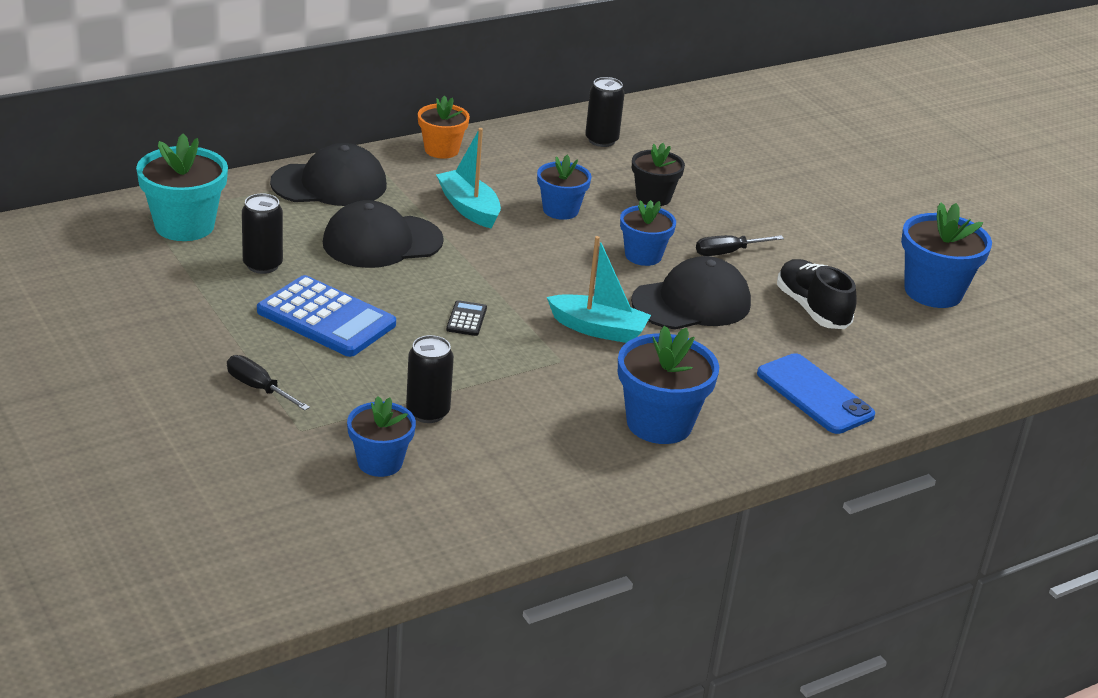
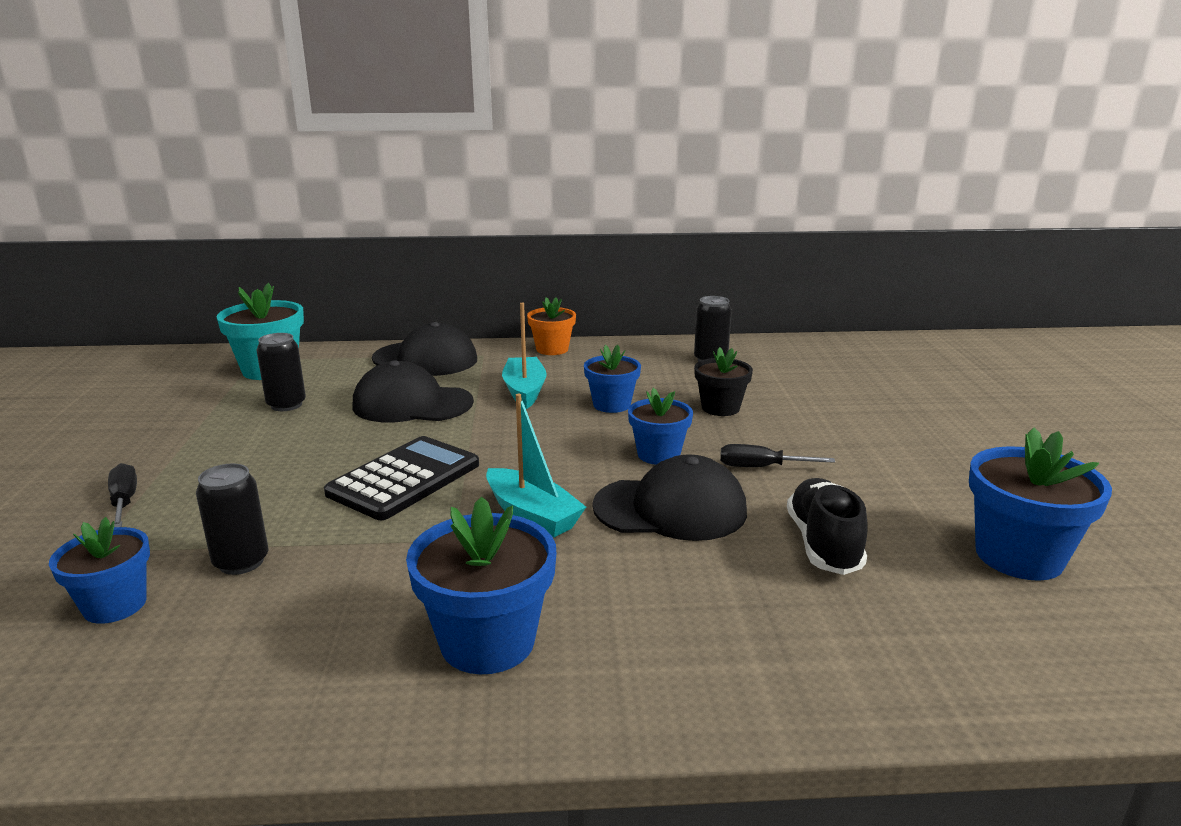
camera: 30 degrees right, 10 degrees down
(326, 318) = (276, 454): blue calculator -> none
(466, 319) = (404, 479): black calculator -> black calculator, size x2.33
(814, 394) = (743, 655): blue phone -> none

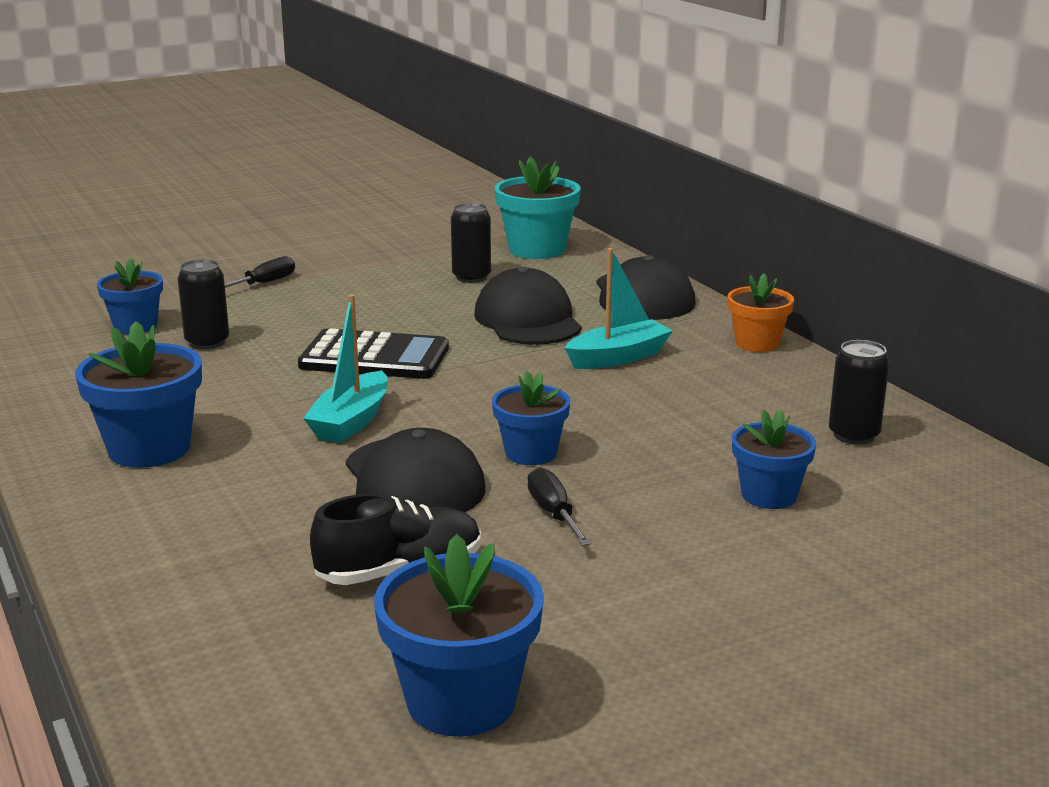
camera: 65 degrees right, 0 degrees up
(611, 405) = (634, 406): blue flower pot -> blue flower pot (769, 495)
(720, 408) = (698, 466): black flower pot -> none

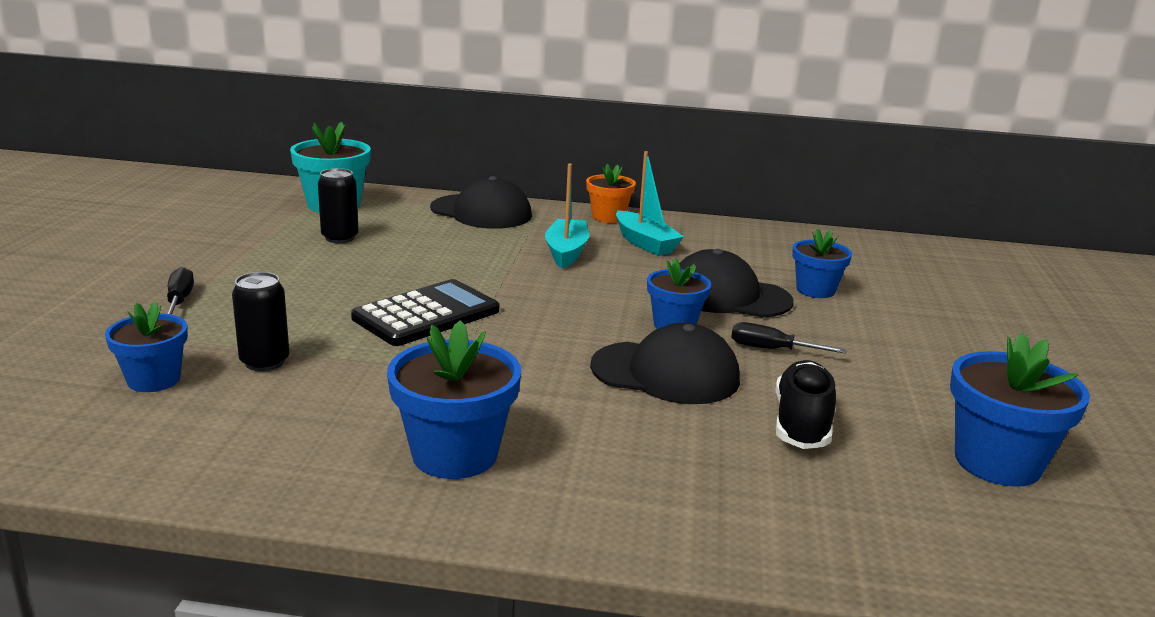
camera: 55 degrees left, 0 degrees up
(351, 421) = (532, 360): turquoise boat -> turquoise boat (645, 243)
(528, 320) = (455, 251): black cap -> black cap (728, 296)
(853, 435) = (766, 245): black can -> none

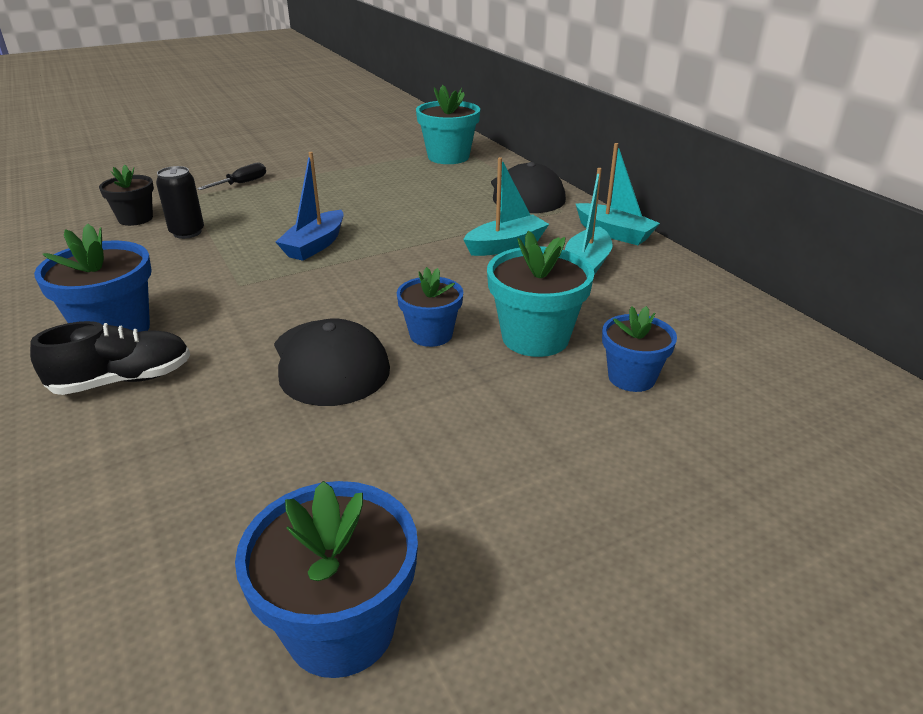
camera: 55 degrees right, 10 degrees up
(154, 380) = (135, 218): blue flower pot -> black flower pot
(340, 238) = (398, 178): black can -> none
(426, 314) = (315, 245): black calculator -> blue boat
(608, 217) = (614, 233): orange flower pot -> turquoise boat
(728, 296) = (535, 337): black cap -> turquoise flower pot
(772, 349) = (446, 397): black screwdriver -> none
(802, 424) = (303, 461): black shoe -> black shoe (122, 380)

